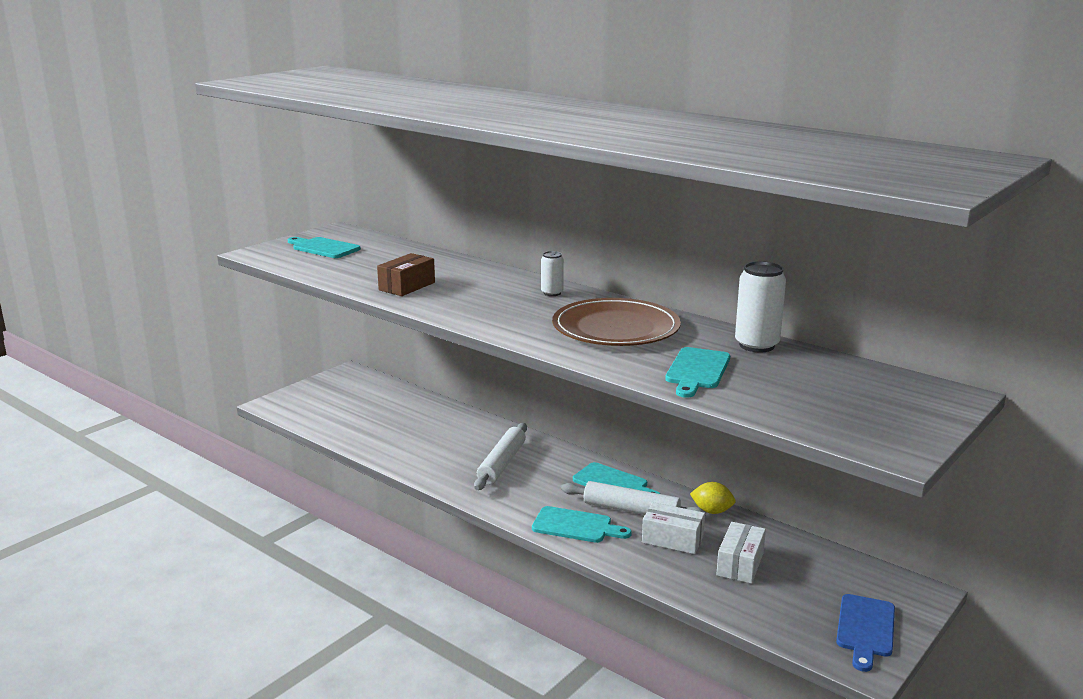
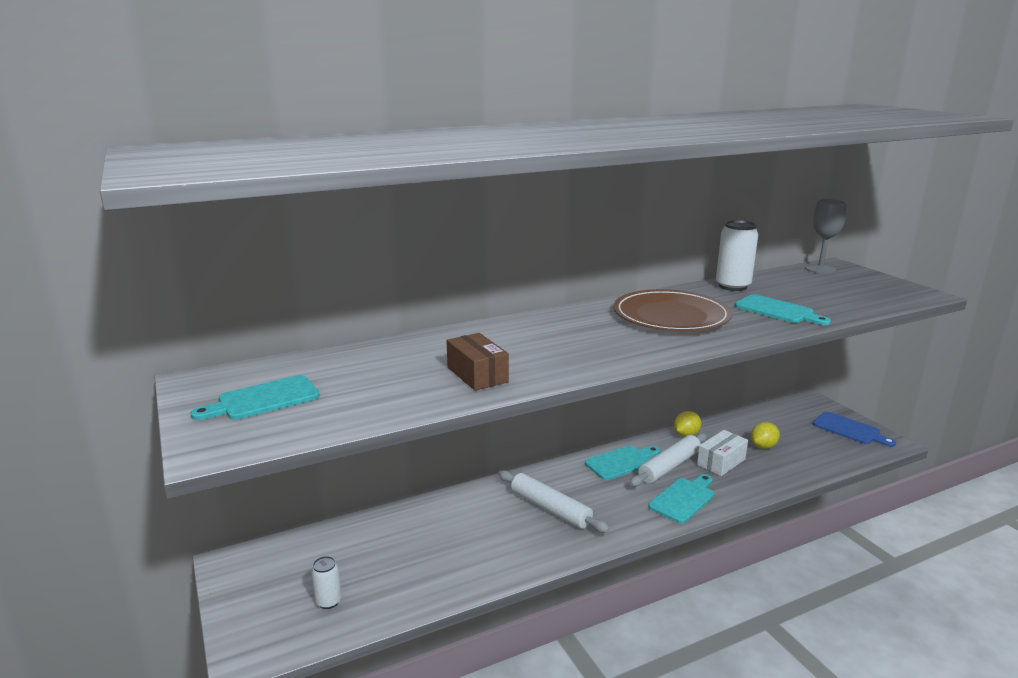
camera: 65 degrees left, 0 degrees up
(552, 293) = (563, 320): white can -> white can (328, 601)
(740, 564) = (763, 446): white box -> yellow lemon
(915, 386) = (820, 269): none -> grey goblet

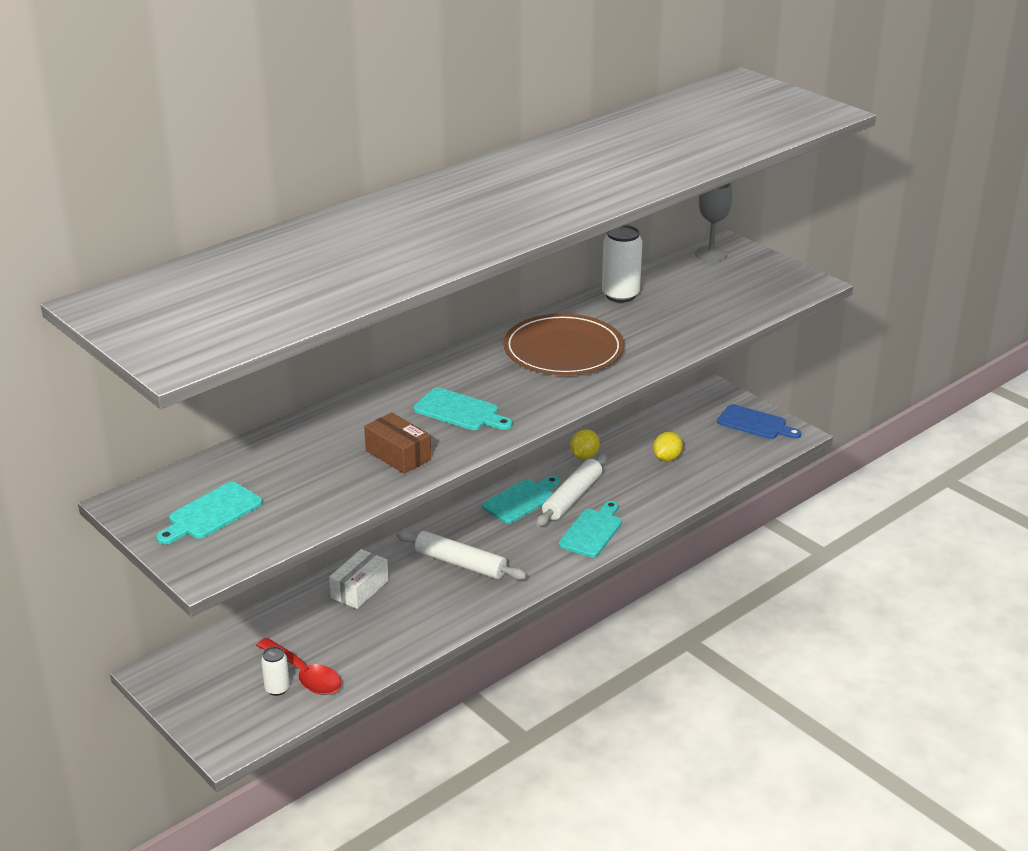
camera: 15 degrees left, 10 degrees up
(361, 592) = (304, 675): none -> red spoon
(721, 462) = (625, 483): white box -> white box (359, 589)
(777, 310) = (668, 328): turquoise cutting board -> turquoise cutting board (460, 411)

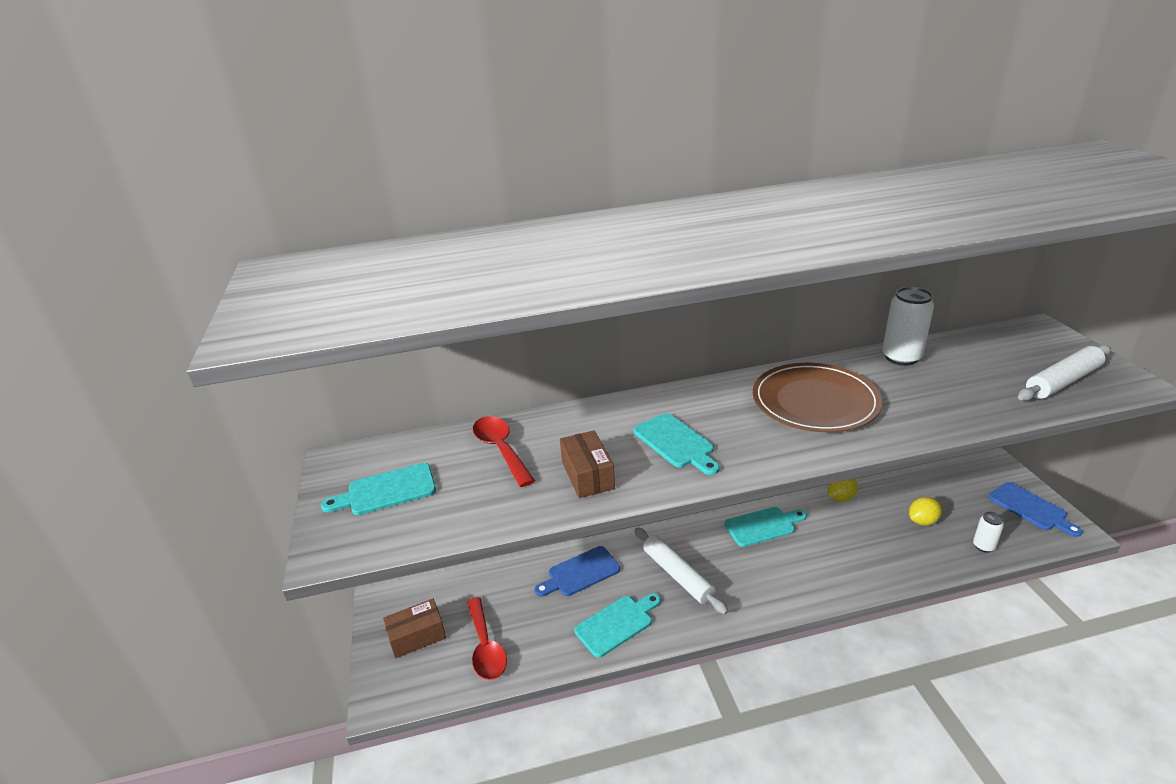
camera: 30 degrees right, 0 degrees up
(223, 689) = (417, 636): none -> brown box
(277, 688) = (456, 653): white can -> white can (983, 546)
(295, 454) = (501, 449): none -> red spoon
(359, 589) = (580, 573): white box -> blue cutting board
(572, 497) = (812, 537): white rolling pin -> white rolling pin (1062, 381)
(592, 531) = (816, 579): turquoise cutting board -> turquoise cutting board (617, 624)
(711, 254) = (1017, 334): grey goblet -> none

